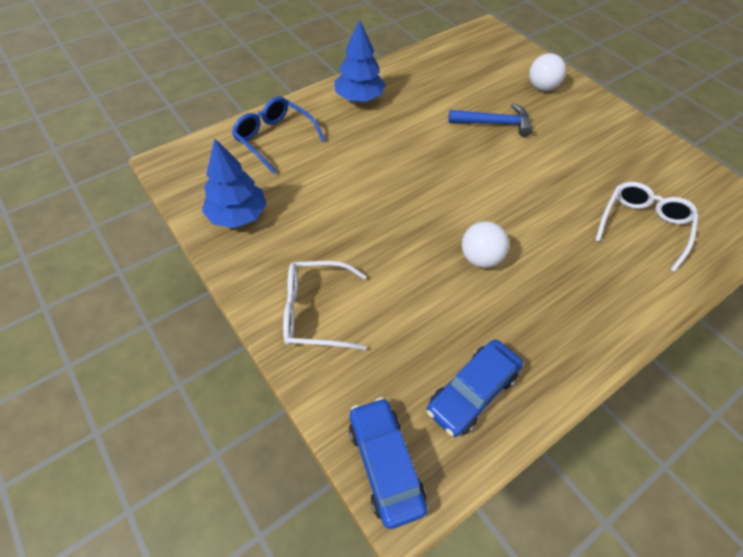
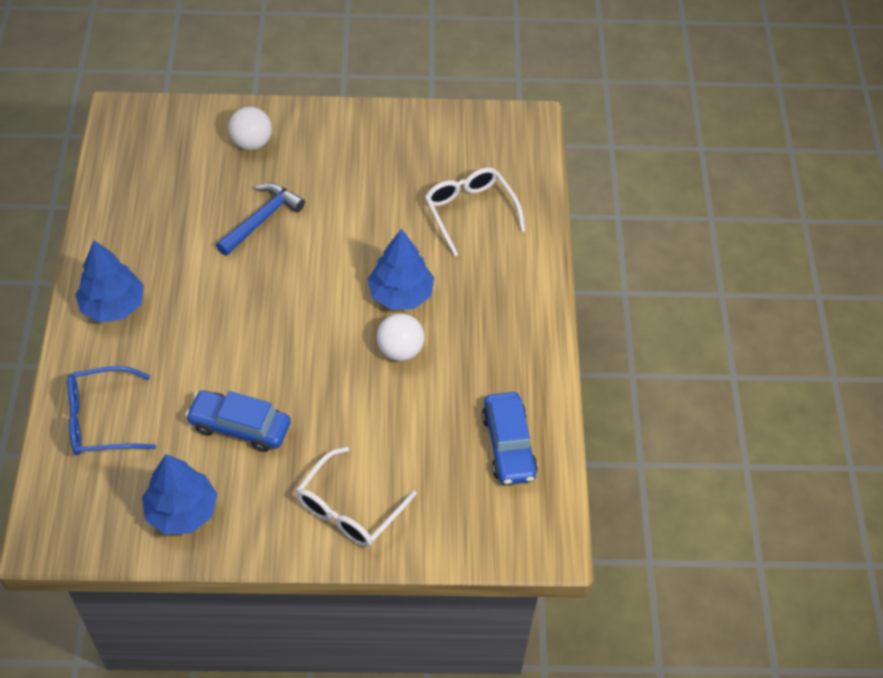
camera: 55 degrees left, 0 degrees up
(385, 464) = (516, 540): blue car -> blue car (240, 426)
(526, 229) = (401, 294): none -> blue tree

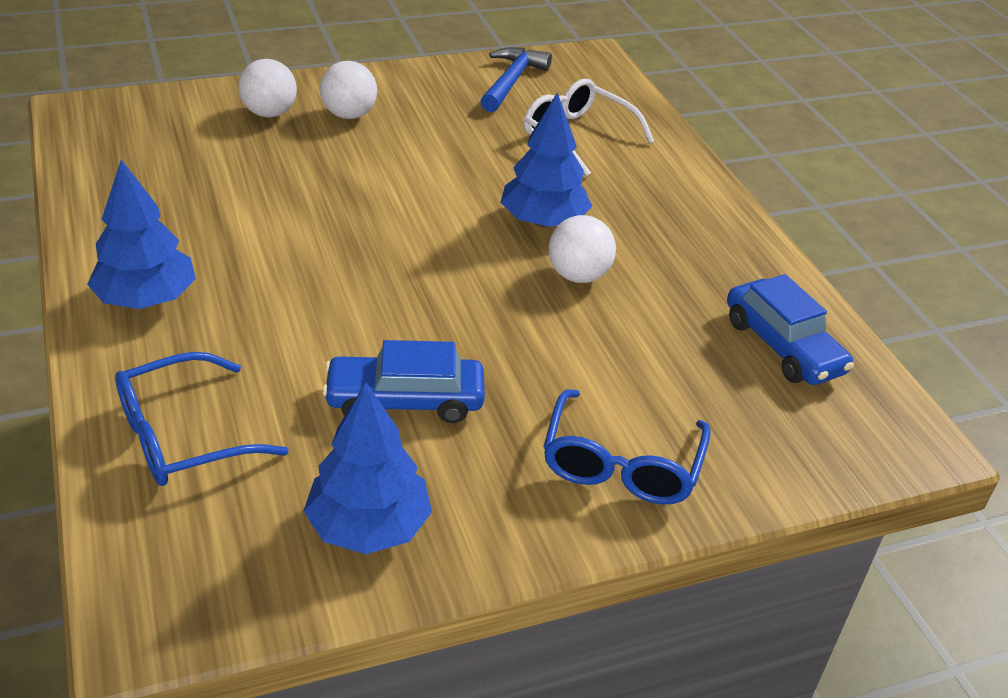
camera: 20 degrees left, 15 degrees down
(261, 219) = (319, 180): blue hammer -> blue hammer (511, 81)
(308, 155) = (349, 115): none -> white ball
(349, 509) = (621, 465): white glasses -> blue glasses

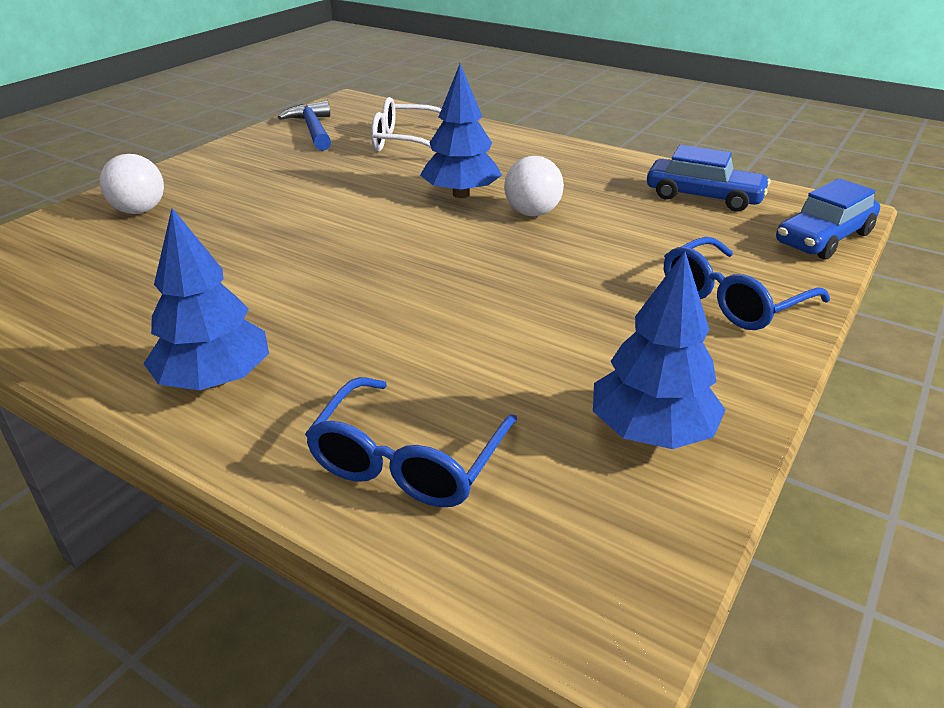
camera: 35 degrees left, 5 degrees down
(349, 115) = (214, 188): white ball -> none
(405, 400) = (541, 337): blue car -> blue car (823, 238)
(621, 465) = (731, 300): blue glasses -> blue glasses turned 75 degrees clockwise

